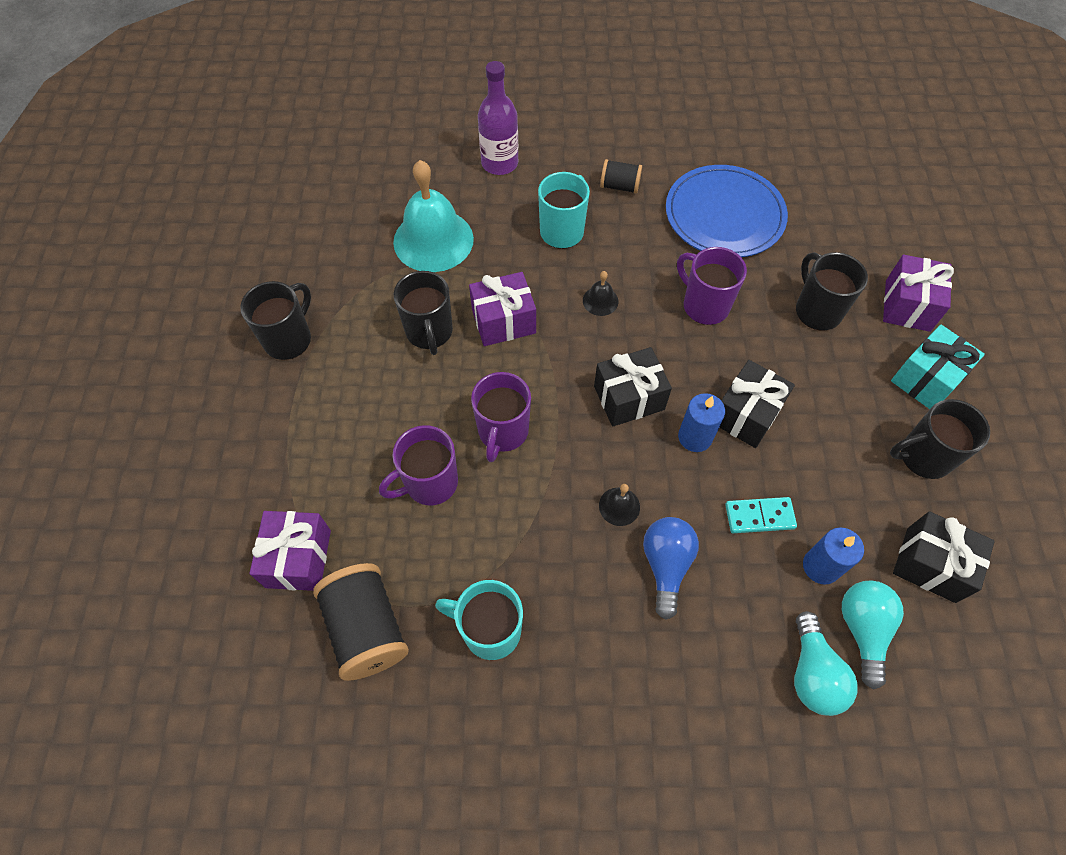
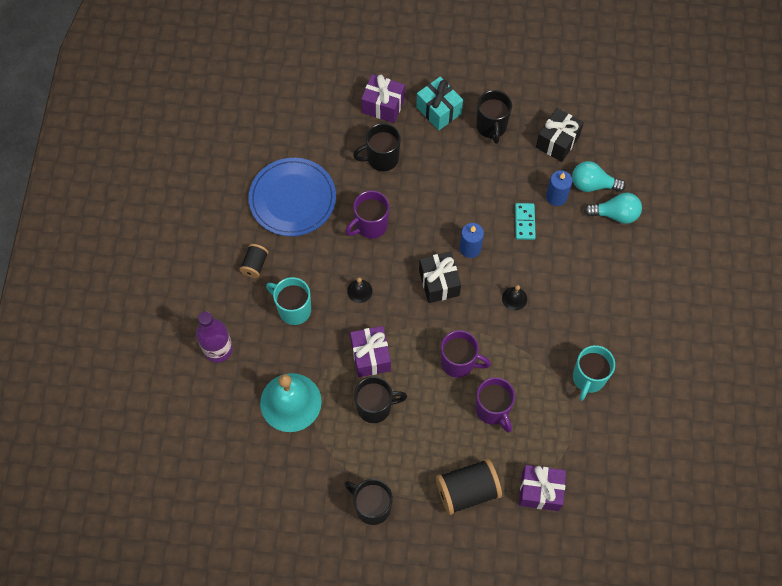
camera: 85 degrees left, 5 degrees up
(366, 628) = (585, 448): black spool -> black spool (467, 491)
(666, 565) = (553, 278): blue light bulb -> none
(746, 414) = (456, 216): black gift -> none

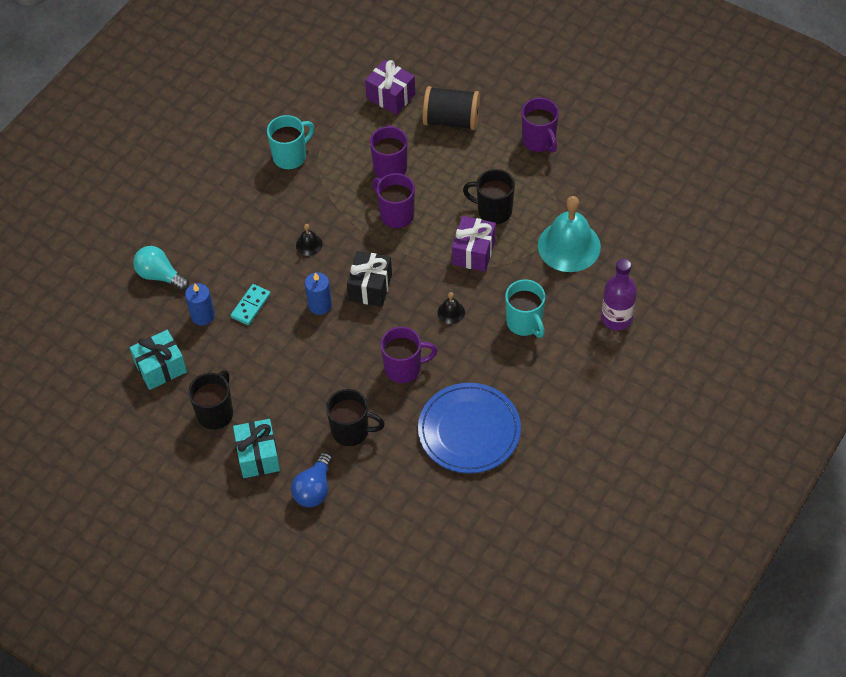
camera: 150 degrees left, 10 degrees down
(255, 265) = (542, 381): black spool -> none
(372, 507) = (539, 141): black mug -> purple mug
(383, 105) = (314, 489): purple gift -> blue light bulb
(557, 142) = (161, 368): black gift -> turquoise gift
(592, 184) = (159, 311): turquoise light bulb -> none

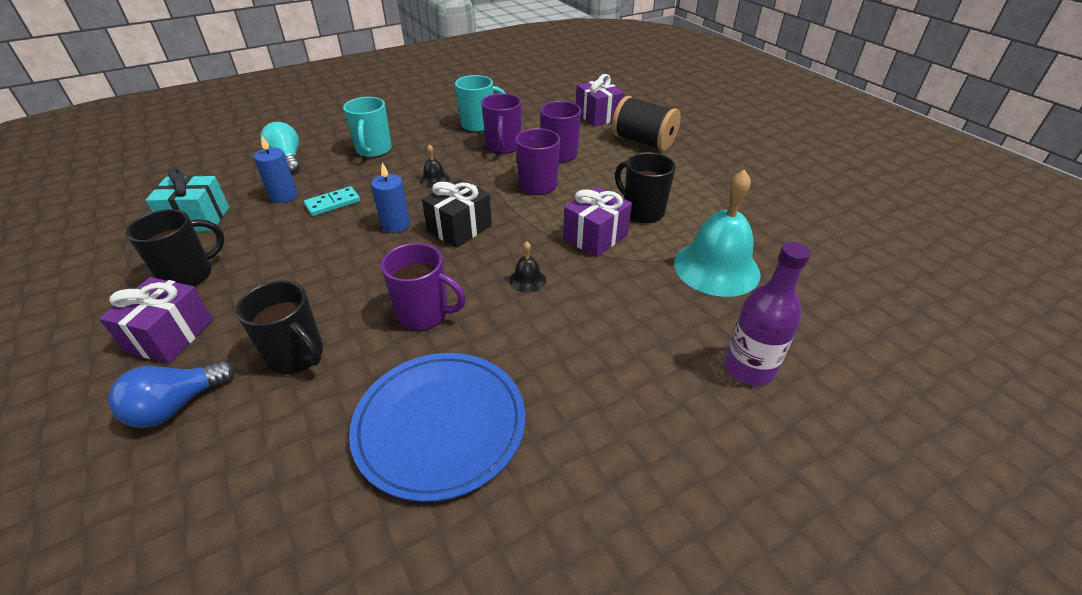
camera: 25 degrees right, 15 degrees down
(258, 456) = (170, 335): turquoise gift -> purple gift
(525, 323) = (612, 324): turquoise mug -> turquoise mug (373, 150)
(539, 141) = (726, 177): purple mug -> purple mug (503, 147)

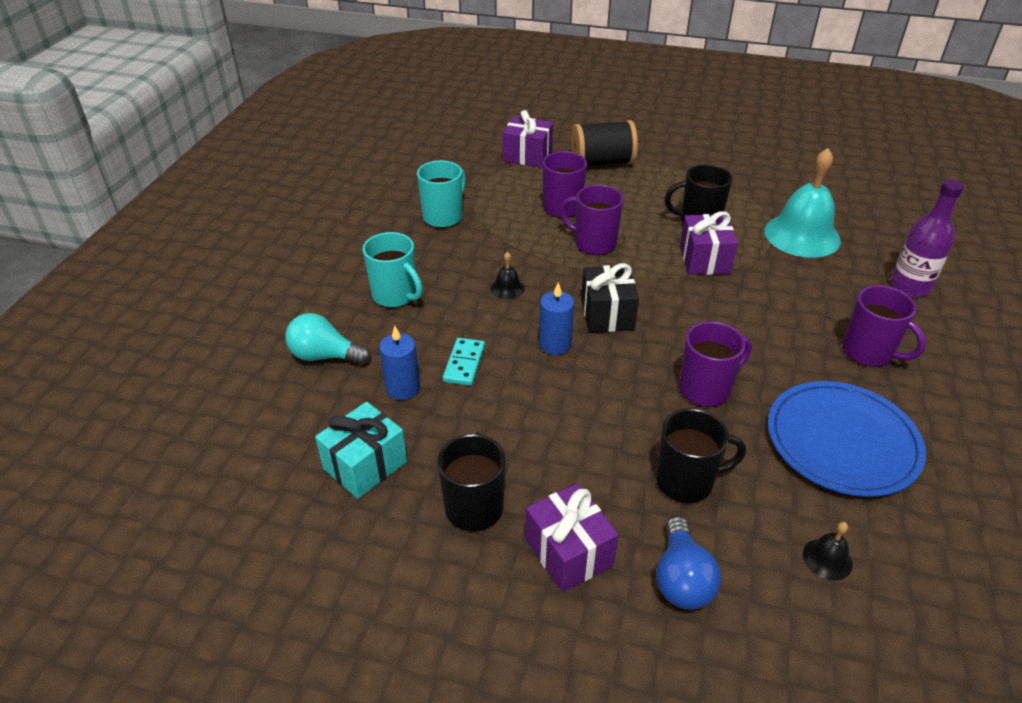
camera: 45 degrees left, 0 degrees up
(503, 147) = (505, 226): purple mug -> purple mug (868, 352)
(527, 280) = (721, 319): black bell -> black bell (827, 559)

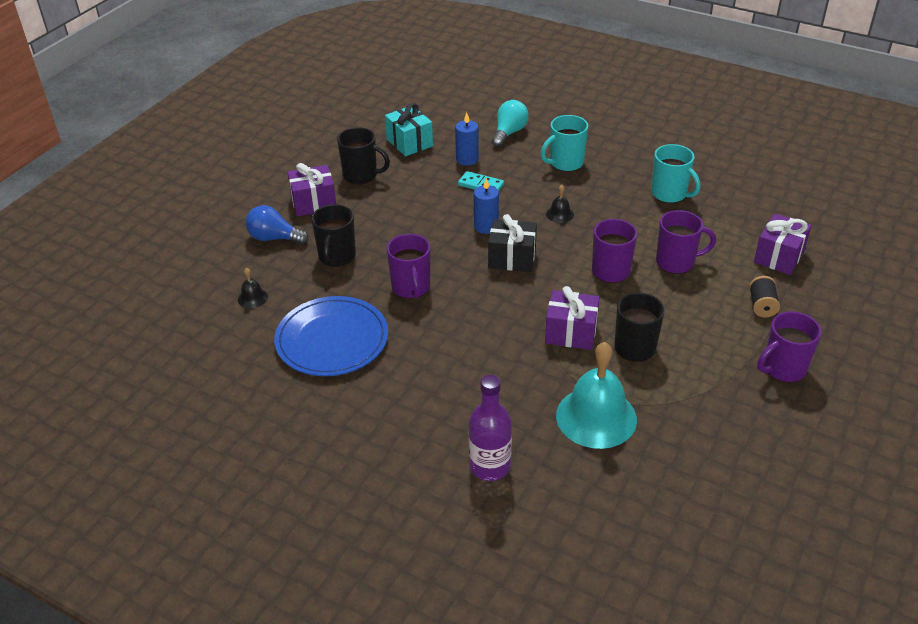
camera: 105 degrees right, 0 degrees up
(602, 163) = (762, 306): black spool -> black spool, size x0.55
(868, 352) = (412, 394): purple mug -> purple mug (783, 369)

